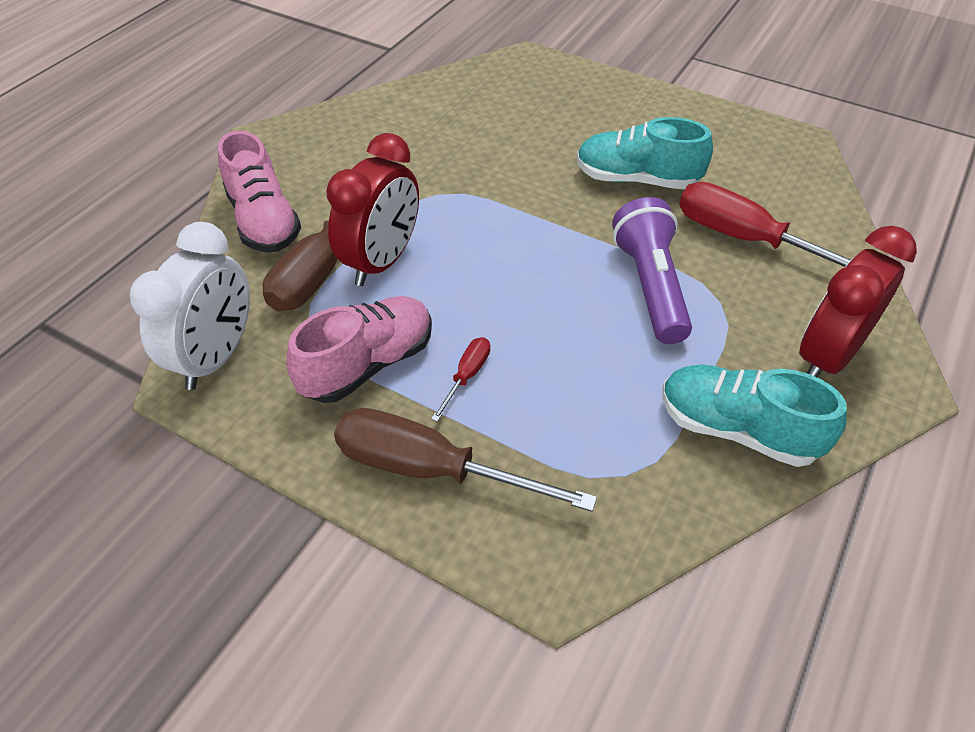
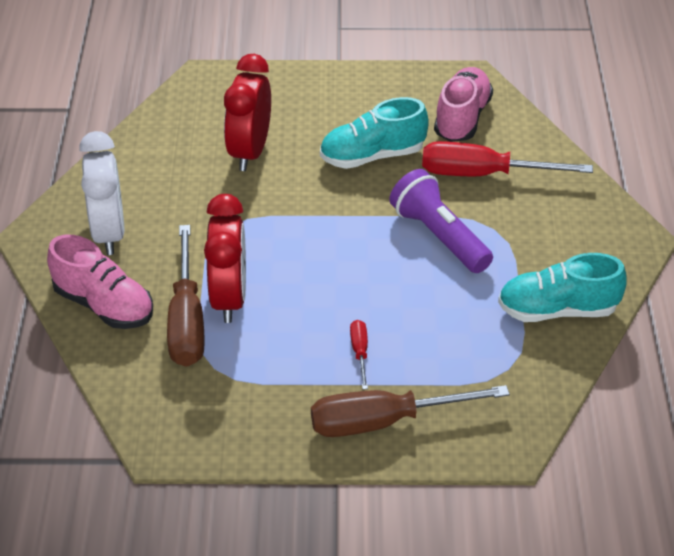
camera: 30 degrees left, 5 degrees down
(216, 357) = (166, 419): white clock -> white clock (109, 233)
(368, 364) = (283, 375): pink shoe -> pink shoe (462, 118)
(827, 356) = (583, 238): red clock -> red clock (249, 152)

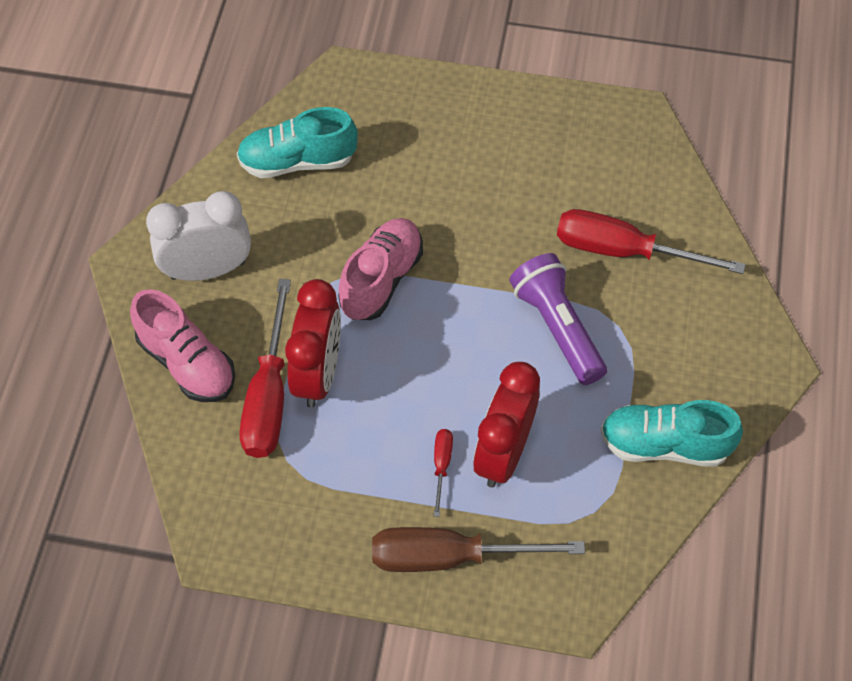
camera: 10 degrees right, 15 degrees up
(109, 233) = (208, 270): white clock -> white clock turned 105 degrees counterclockwise
(187, 320) = (269, 395): brown screwdriver -> red screwdriver
(249, 152) = (375, 183): red clock -> red clock (503, 453)
(372, 156) = (507, 208): turquoise shoe -> turquoise shoe (297, 161)
(462, 118) = (616, 170): pink shoe -> pink shoe (381, 279)

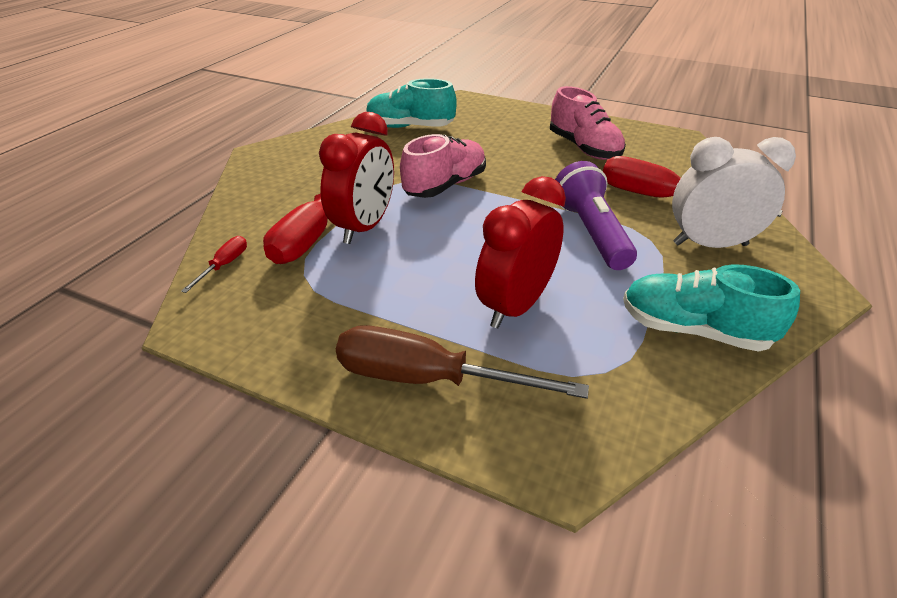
camera: 15 degrees right, 20 degrees down
(187, 363) = (262, 205): pink shoe -> pink shoe (584, 148)
(208, 270) = (313, 163): white clock -> white clock (710, 244)
(441, 466) = (449, 304): red screwdriver -> red screwdriver (224, 265)

